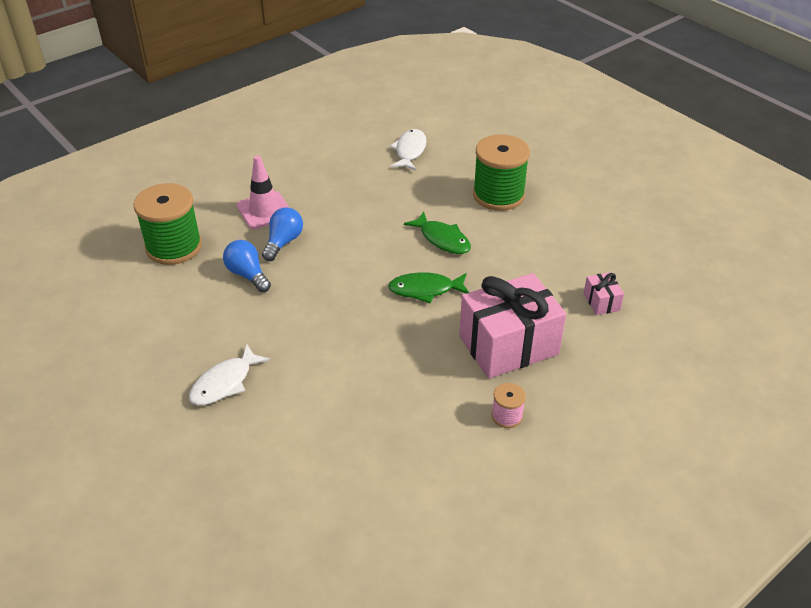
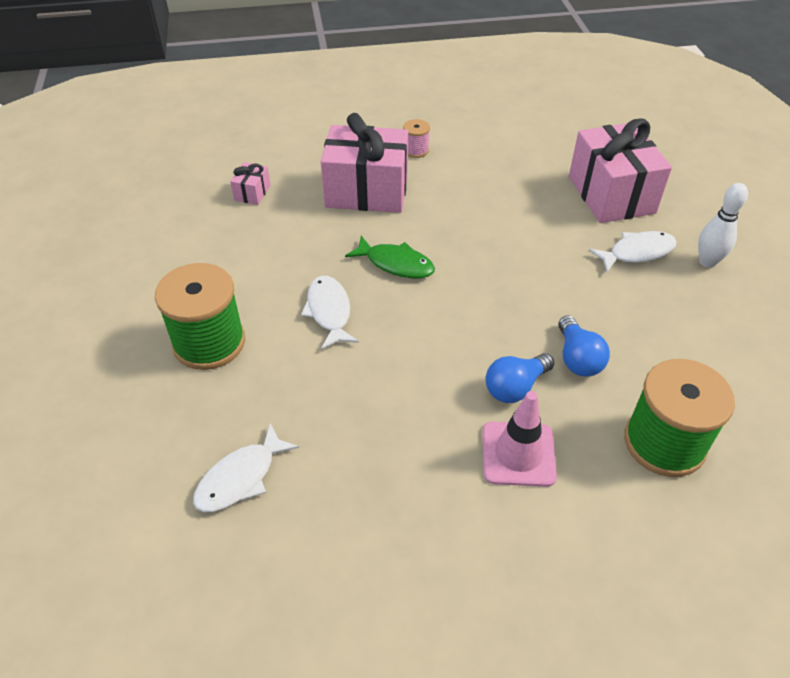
camera: 150 degrees left, 5 degrees up
(155, 399) = (707, 262): none -> white bowling pin
(270, 445) = (611, 195): none -> pink gift
(442, 239) = (329, 312): green fish -> white fish

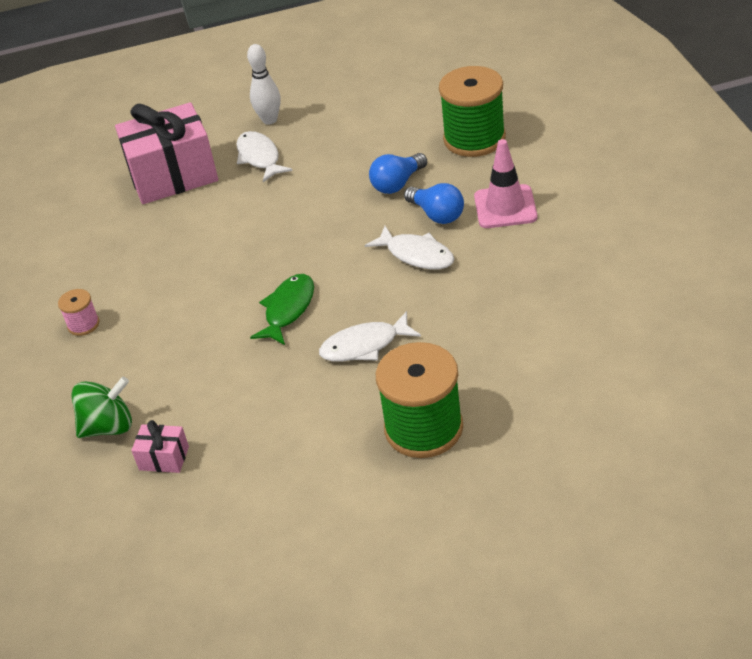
camera: 90 degrees left, 5 degrees down
(241, 478) = (578, 361): white fish -> white fish (416, 255)
(298, 166) = (108, 426): none -> green spinning top
(367, 191) = (163, 353): pink gift -> none
(577, 358) = (397, 184): blue light bulb -> blue light bulb turned 150 degrees clockwise

